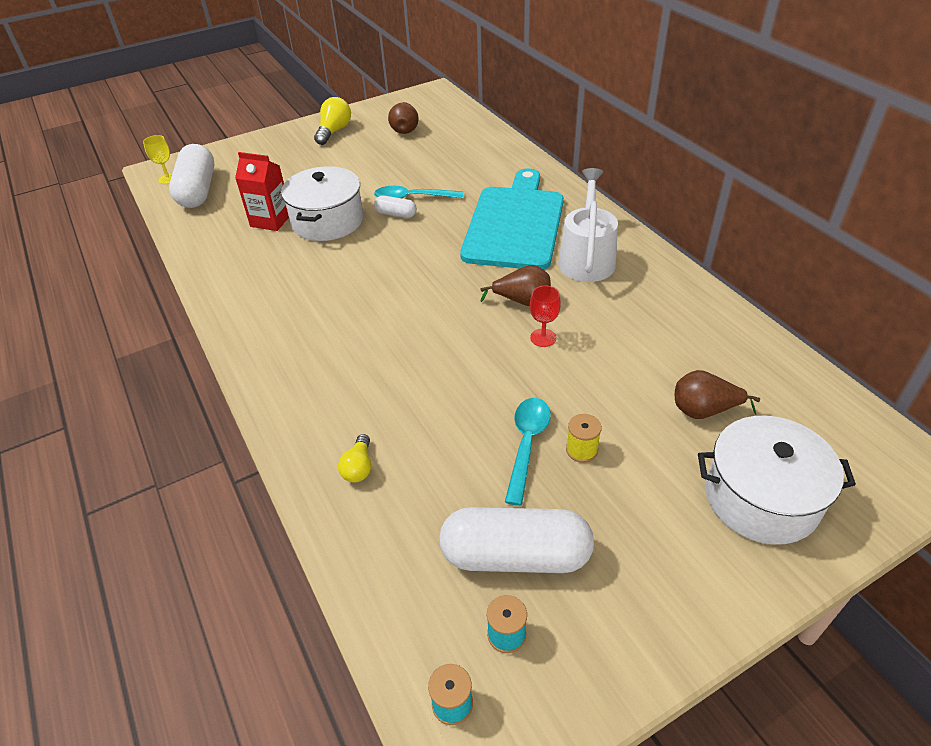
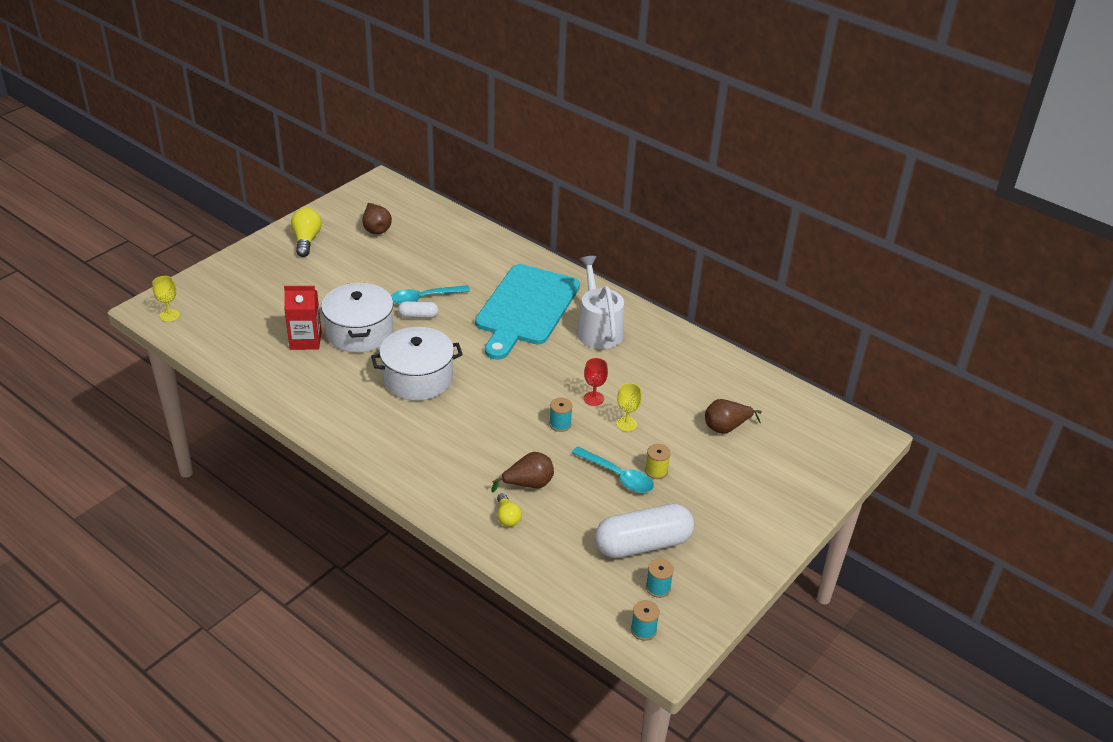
camera: 25 degrees left, 5 degrees down
(198, 190) = (211, 323): white capsule -> none
(486, 361) = (560, 424): none -> turquoise spool
(514, 224) = (526, 308): turquoise cutting board -> turquoise cutting board turned 150 degrees counterclockwise
(522, 301) = (564, 373): brown pear -> brown pear (528, 484)
(527, 445) = (617, 476): turquoise spoon -> turquoise spoon turned 135 degrees clockwise
(570, 378) = (626, 424): none -> yellow goblet
(761, 498) = (780, 474): white pot -> white pot (418, 378)

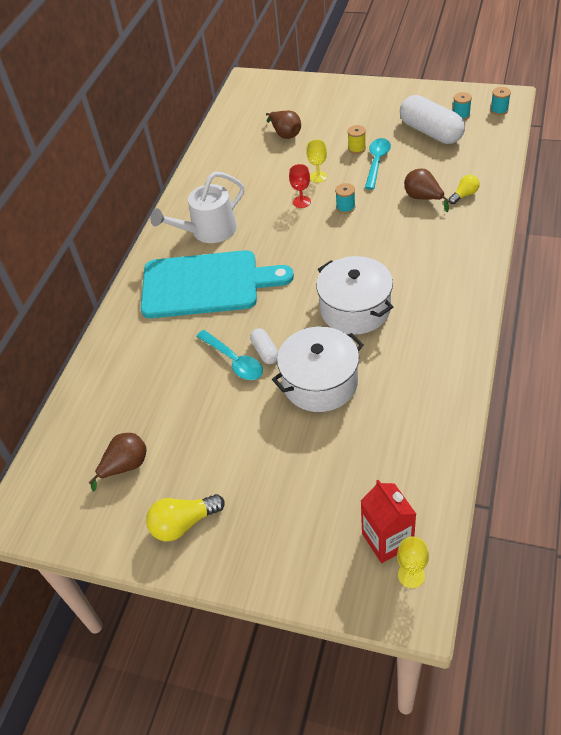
camera: 105 degrees left, 10 degrees up
(305, 340) = (362, 418): red carton -> red carton (387, 539)

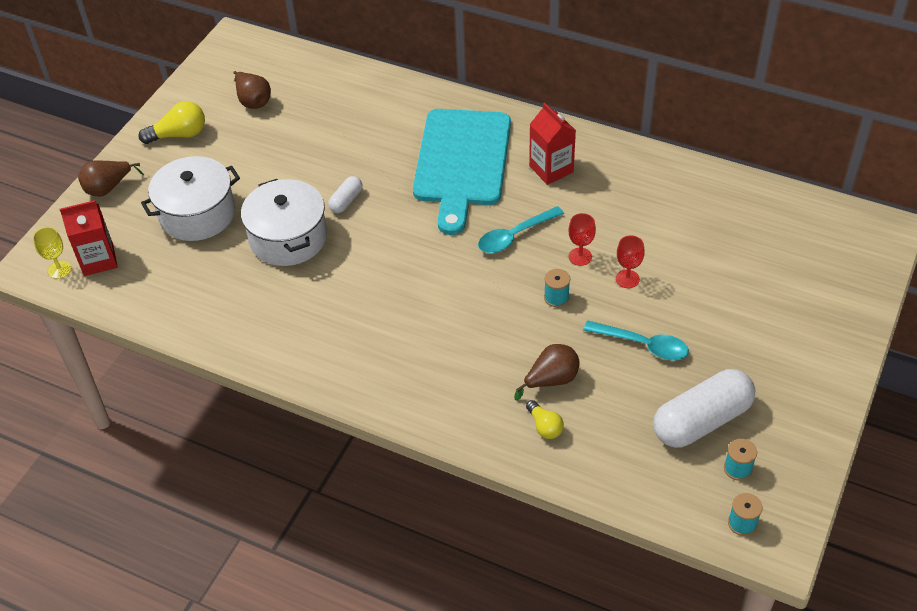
camera: 95 degrees right, 0 degrees up
(184, 523) = (179, 135): yellow light bulb -> yellow light bulb turned 90 degrees clockwise
(209, 231) = (551, 169): white watering can -> red carton
(234, 361) = (343, 177): turquoise spoon -> turquoise spoon (515, 236)
(265, 352) = (346, 201): white capsule -> white capsule turned 45 degrees counterclockwise
(285, 134) = (734, 256): brown pear -> brown pear (108, 188)
(318, 177) = (627, 279): yellow goblet -> red goblet
(355, 309) = (377, 280): white pot -> white pot (197, 214)
(357, 148) = (681, 328): yellow spool -> none

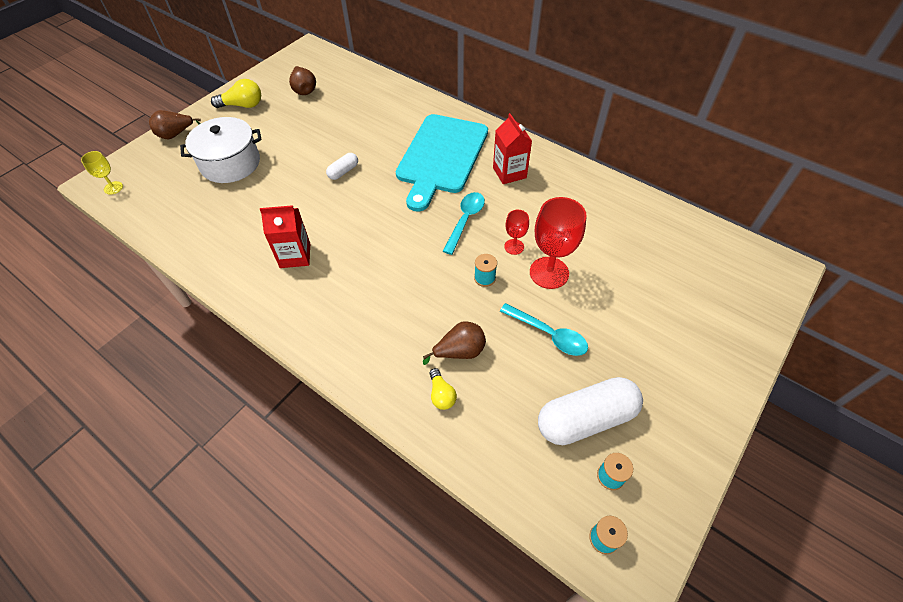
camera: 10 degrees right, 5 degrees up
(98, 260) = (144, 185): red carton -> red carton (295, 255)
(288, 238) = (289, 192): white pot -> none
(515, 236) = (465, 220): turquoise spoon -> turquoise spoon turned 135 degrees clockwise
(627, 279) = (549, 273): red goblet -> red goblet, size x1.92

